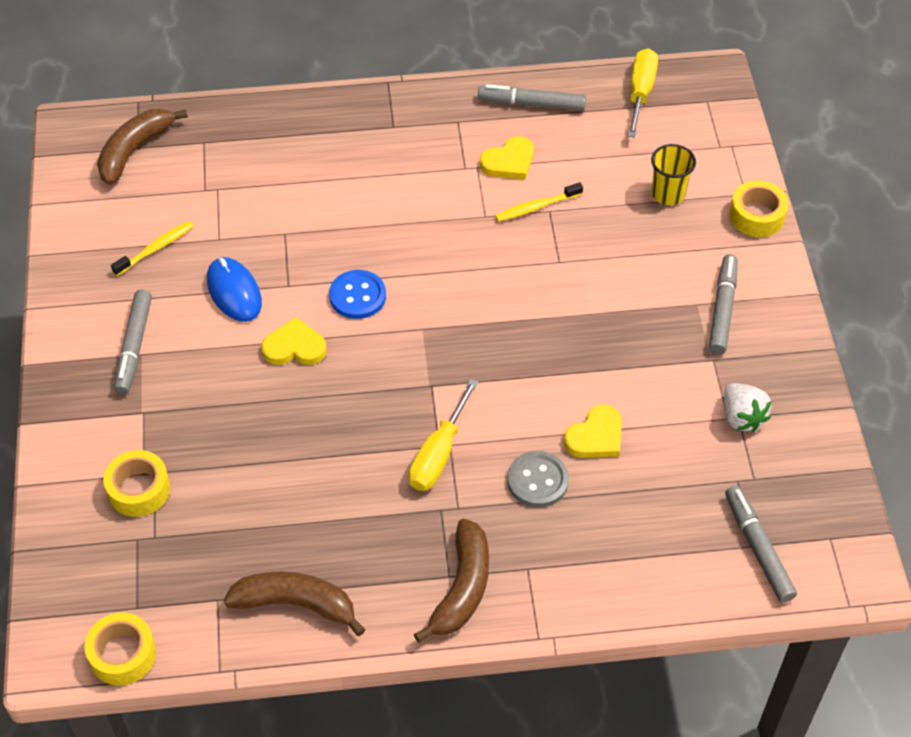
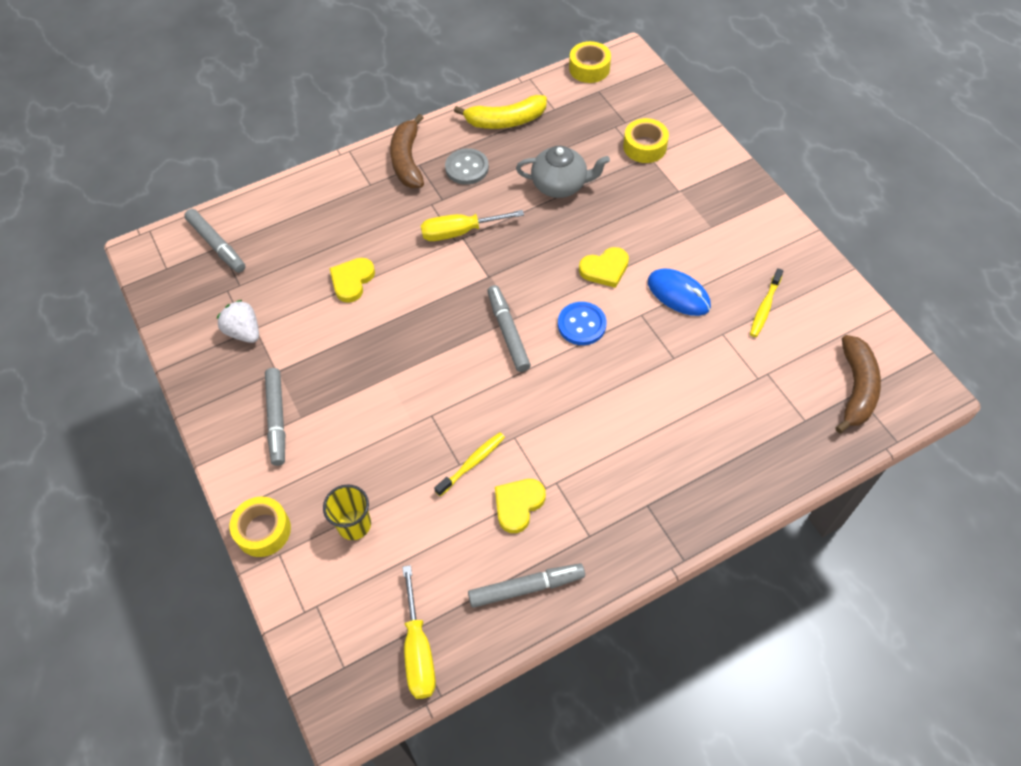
camera: 160 degrees right, 5 degrees up
(134, 346) = (720, 229): grey marker -> grey marker (508, 332)
(281, 473) = (560, 185): none -> grey teapot
(296, 604) = (505, 121): brown banana -> yellow banana
(439, 454) = (460, 232): yellow screwdriver -> yellow screwdriver turned 105 degrees counterclockwise
(537, 480) = (383, 237): grey button -> grey button (467, 168)

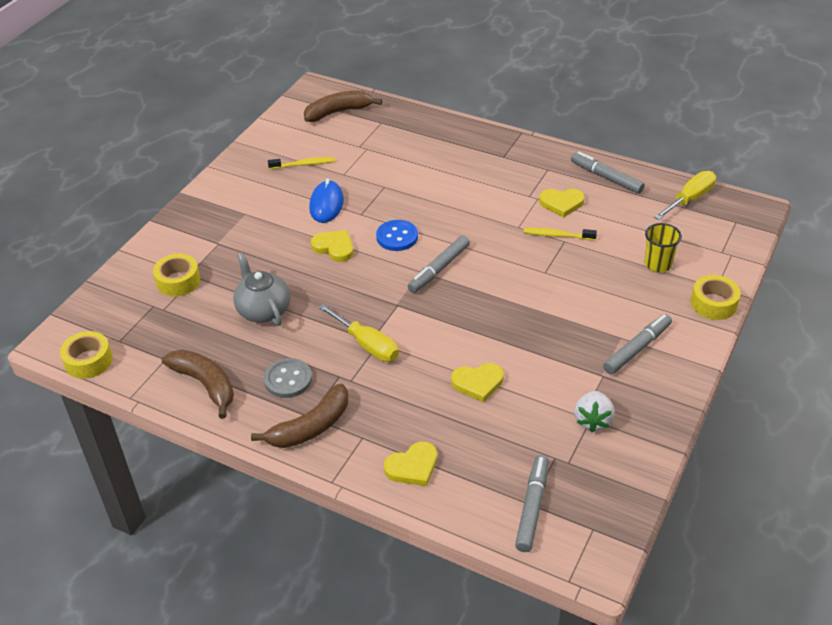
camera: 125 degrees left, 15 degrees down
(316, 198) = (412, 467): none -> yellow heart
(505, 121) = (205, 384): yellow banana -> brown banana

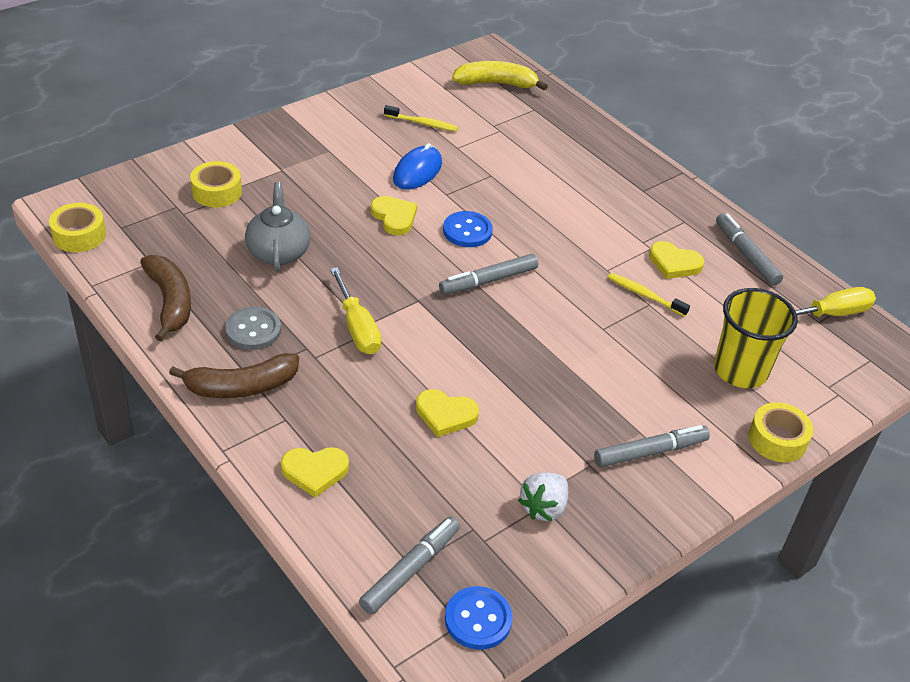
camera: 20 degrees right, 0 degrees up
(338, 112) = (496, 83): brown banana -> yellow banana
(603, 520) = (478, 619): none -> blue button
(658, 264) = (740, 370): yellow cup -> yellow cup, size x1.60

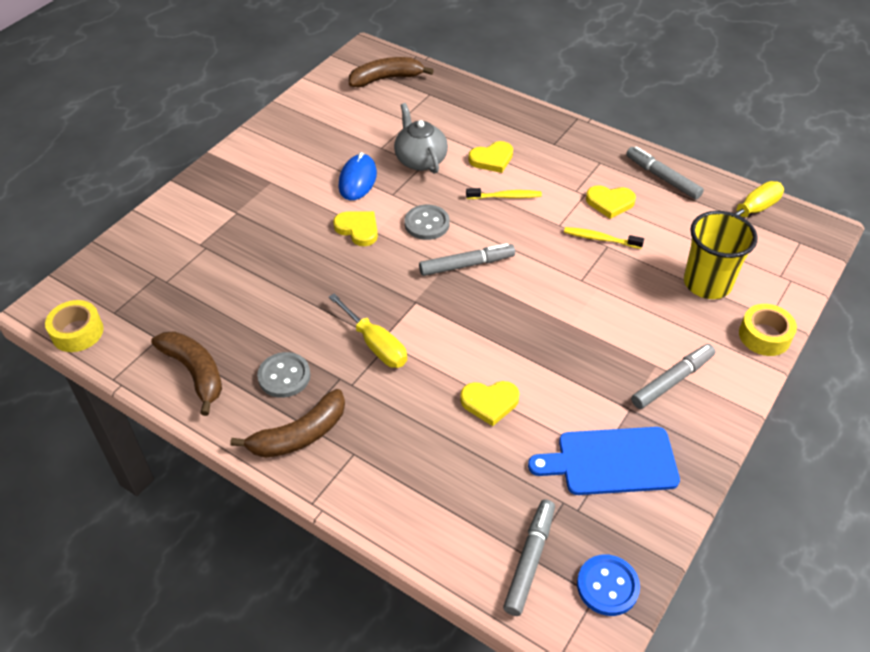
camera: 15 degrees left, 5 degrees up
(217, 192) = (187, 251): yellow tape -> none
(278, 252) = (271, 293): grey teapot -> grey teapot (420, 160)
(315, 471) = (403, 495): yellow heart -> yellow heart (492, 159)
(422, 123) = (341, 133): yellow toothbrush -> yellow toothbrush (505, 197)
(467, 231) = (427, 224): blue button -> grey button
(488, 281) = (466, 265): grey marker -> grey marker turned 150 degrees counterclockwise
(496, 83) = (386, 79): yellow banana -> brown banana
(543, 507) = (611, 461): white strawberry -> blue cutting board

